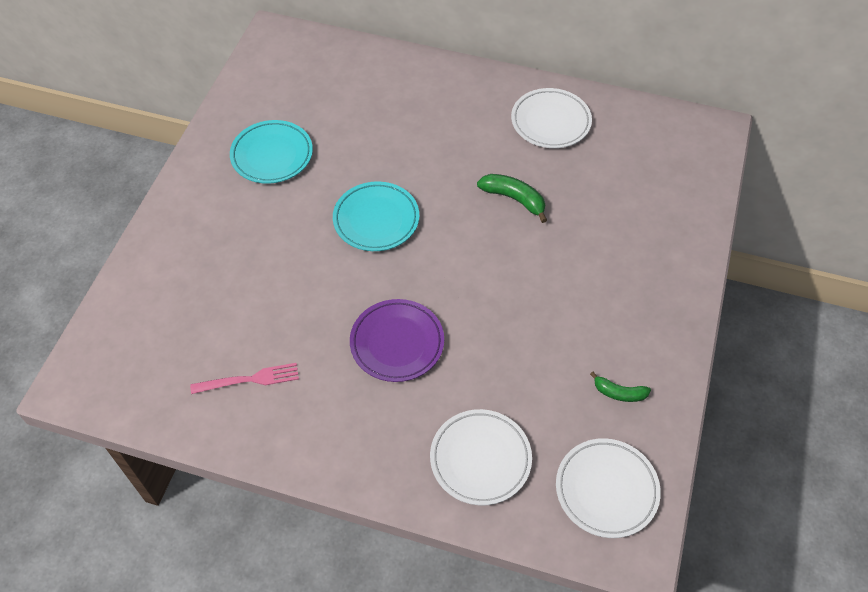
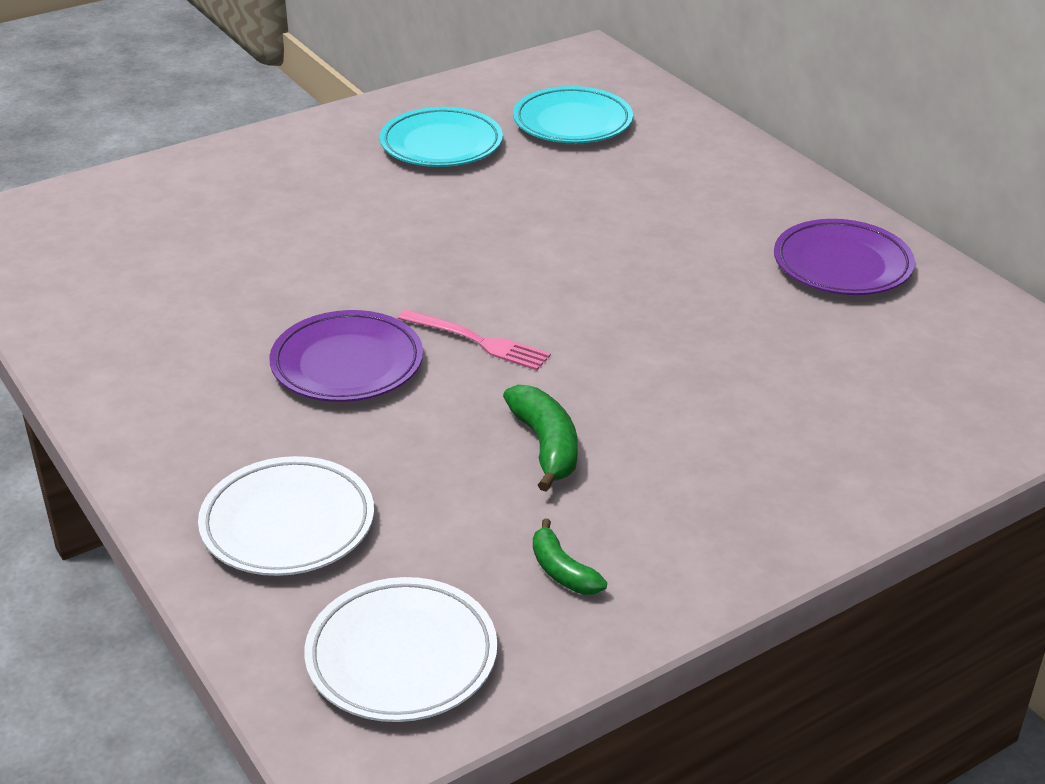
camera: 40 degrees right, 20 degrees down
(250, 379) = (148, 308): pink fork -> pink fork (479, 342)
(376, 220) = (481, 248): turquoise plate -> turquoise plate (572, 122)
(514, 199) = (686, 312): green banana -> green banana (545, 446)
(550, 122) = (842, 265): white plate -> purple plate

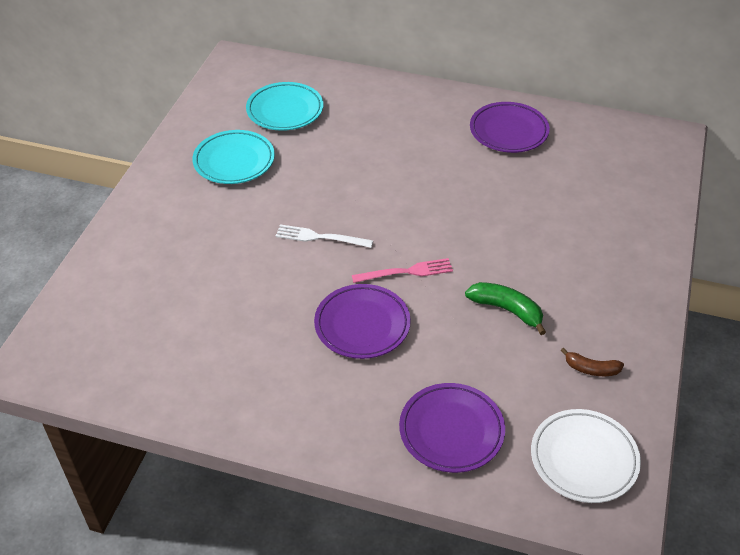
camera: 40 degrees left, 10 degrees up
(288, 524) = (451, 431): white plate -> purple plate
(427, 258) = (319, 237): none -> white fork
(562, 571) = (591, 369): green banana -> brown banana

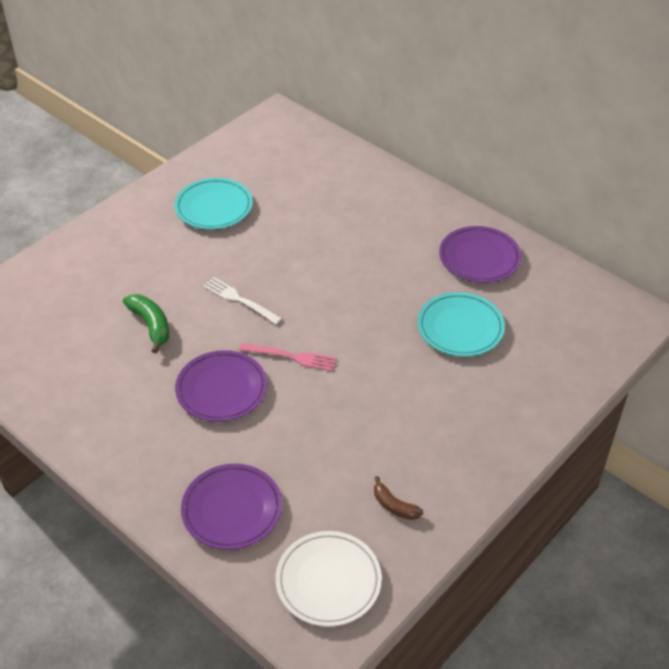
camera: 25 degrees right, 0 degrees up
(285, 110) = (288, 175): turquoise plate -> turquoise plate (460, 328)
(507, 310) = (356, 423): green banana -> green banana (151, 325)

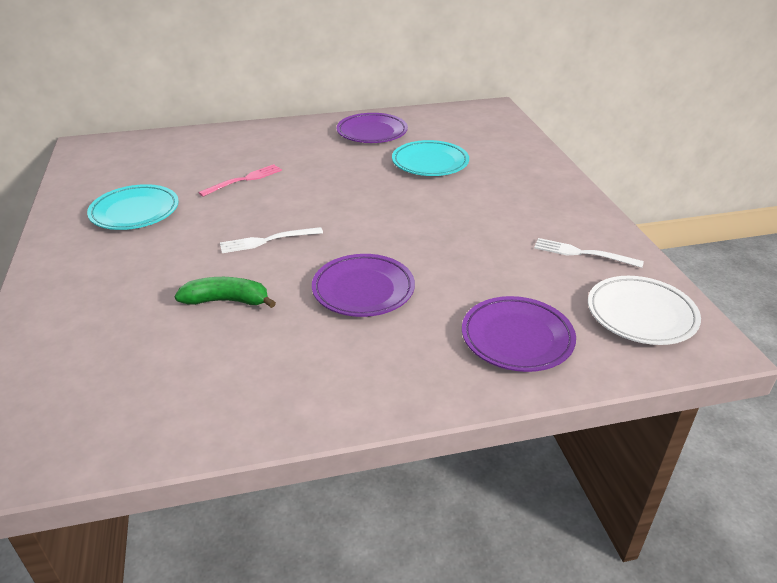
camera: 55 degrees left, 10 degrees down
(292, 357) = (370, 239): pink fork -> pink fork (245, 179)
(394, 505) = (582, 253): brown banana -> white fork

